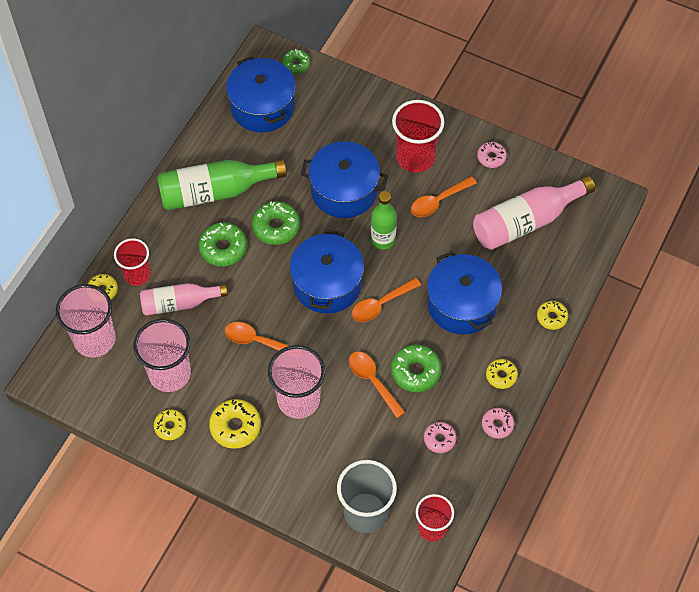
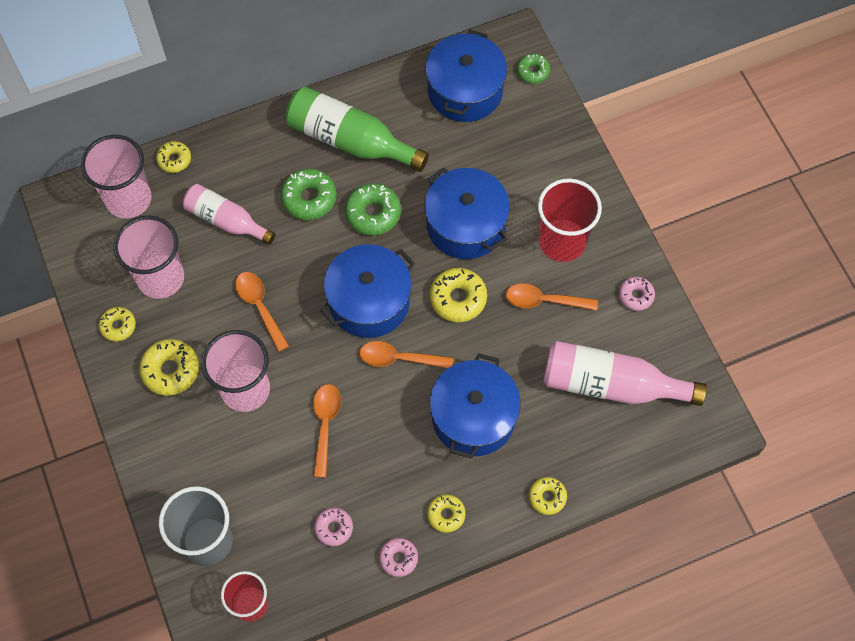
camera: 40 degrees right, 5 degrees up
(137, 274) = (215, 167): red cup -> none
(383, 240) = (458, 298): green bottle -> yellow donut
(415, 371) = (371, 447): green donut -> none

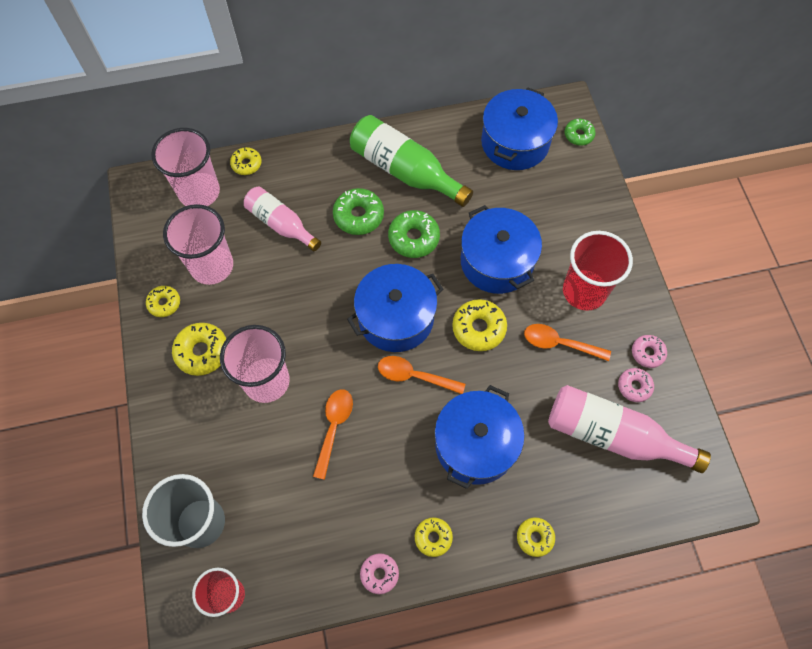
camera: 10 degrees right, 0 degrees up
(260, 307) = (295, 306): orange spoon -> none
(334, 528) = (322, 531): pink donut -> pink donut (634, 386)

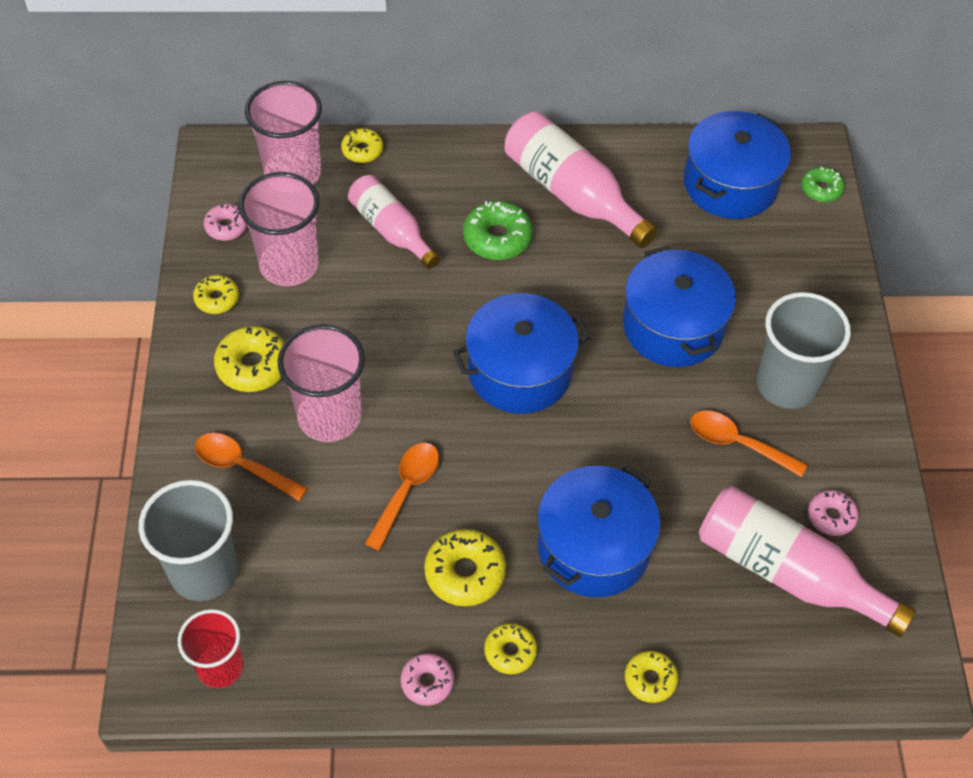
camera: 10 degrees right, 10 degrees down
(404, 171) = (572, 193): green bottle -> pink bottle
(413, 238) = (565, 278): green donut -> none
(414, 376) = (529, 447): orange spoon -> orange spoon (242, 466)
(478, 328) = (630, 404): yellow donut -> yellow donut (465, 573)
(584, 291) = (786, 384): red cup -> grey cup
(647, 353) = (859, 478): pink donut -> pink donut (226, 227)

